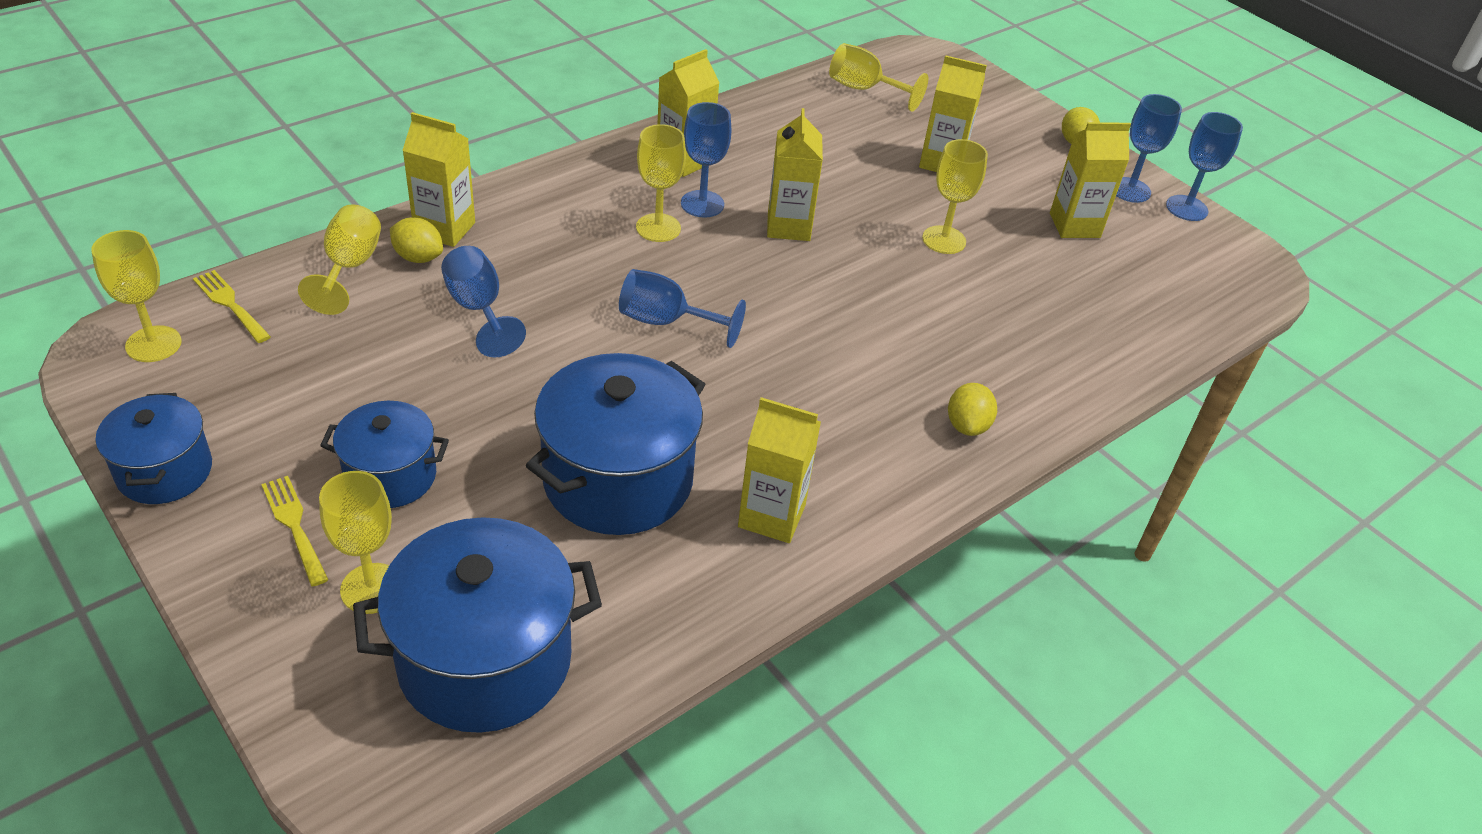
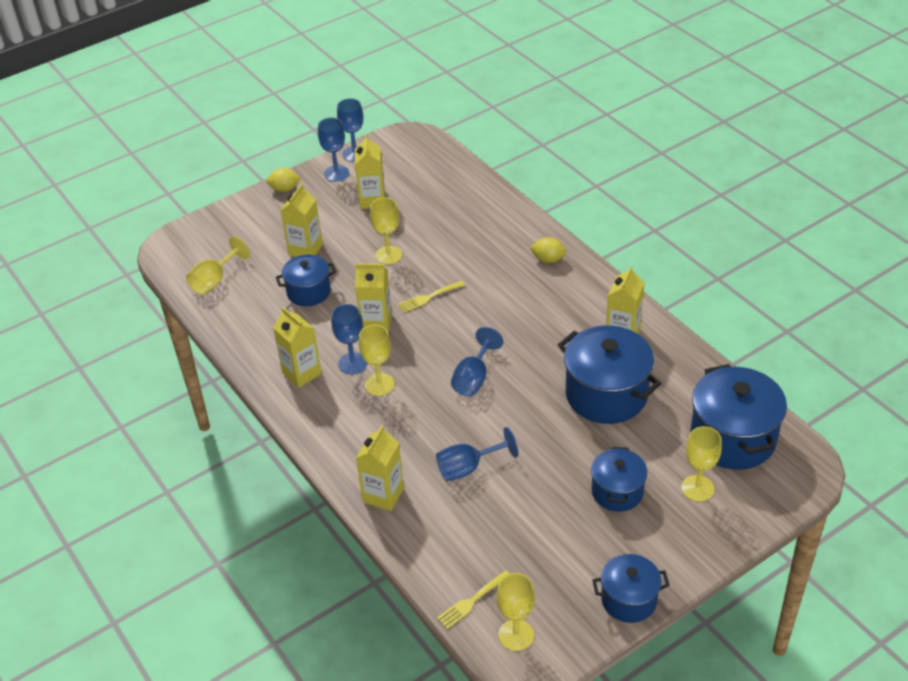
camera: 80 degrees left, 0 degrees up
(294, 525) = (660, 529): yellow fork -> yellow fork (429, 297)
(349, 267) = (428, 541): yellow goblet -> none
(418, 257) = (416, 505): yellow lemon -> none
(850, 165) = (308, 292): none -> blue pot

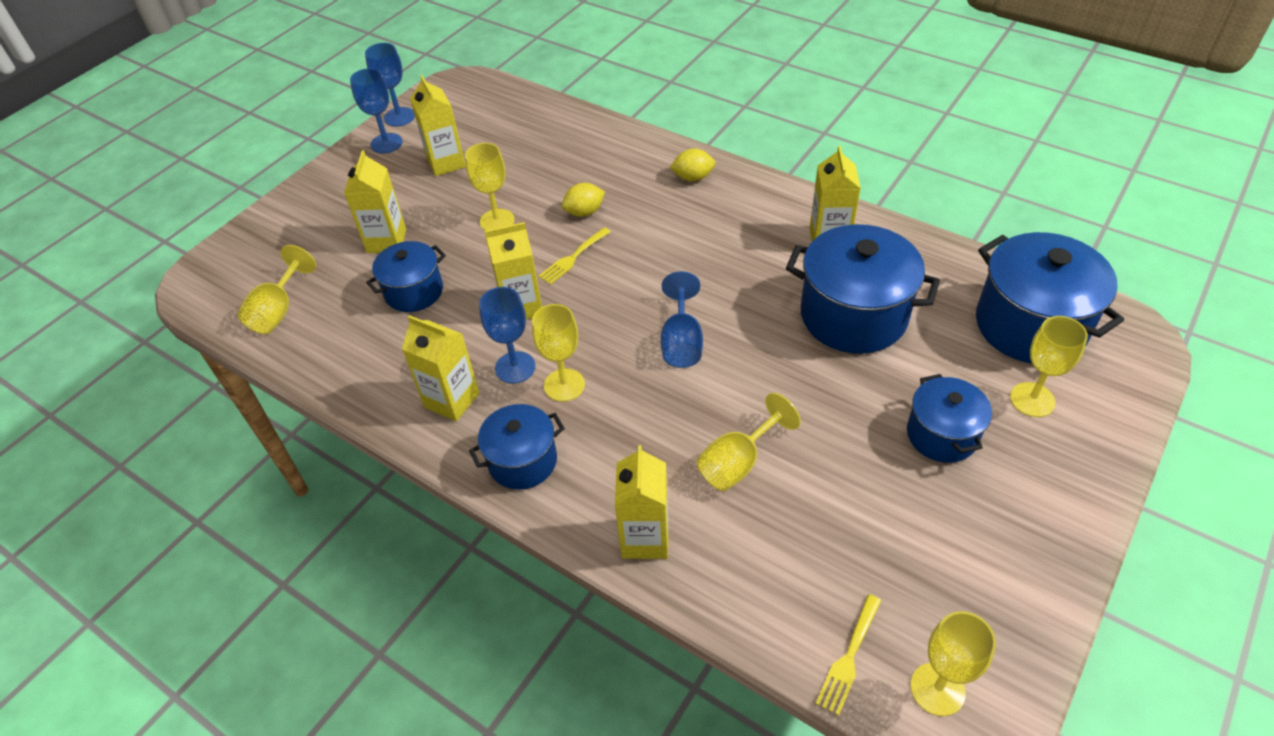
camera: 20 degrees left, 5 degrees up
(284, 189) = (327, 176): yellow lemon -> yellow lemon (584, 212)
(468, 468) = (738, 462): blue goblet -> yellow goblet
(629, 599) = (1048, 580): blue pot -> blue pot (522, 461)

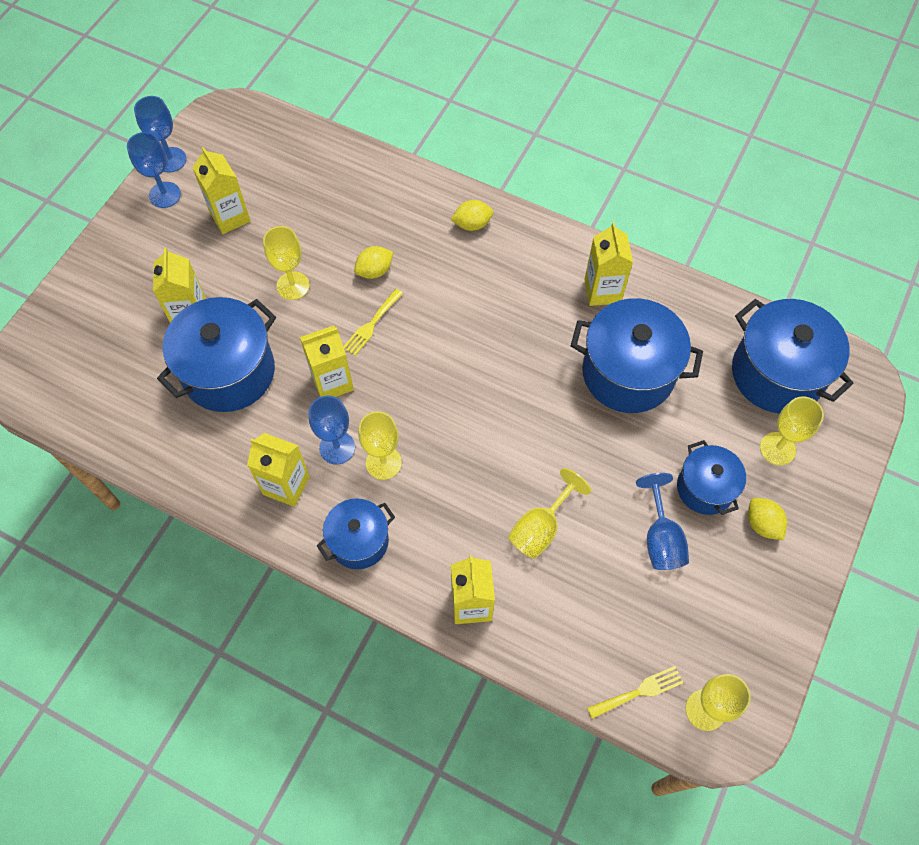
camera: 10 degrees left, 15 degrees up
(278, 310) = (104, 401): yellow goblet -> none
(414, 292) = (229, 372): blue pot -> blue pot, size x1.70
(681, 342) = (481, 411): blue goblet -> blue goblet (661, 538)
(849, 658) = (639, 691): yellow fork -> yellow fork turned 135 degrees counterclockwise
(1014, 478) = (762, 524): none -> yellow lemon

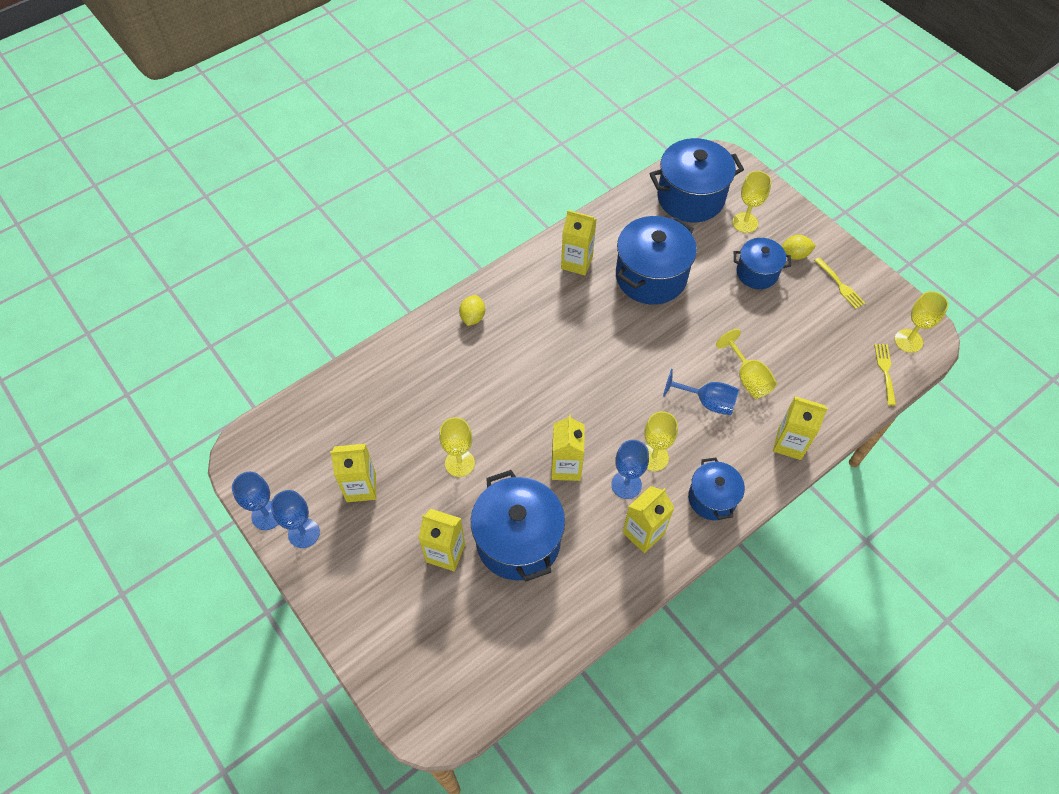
camera: 65 degrees left, 5 degrees down
(371, 324) = (527, 420): yellow fork -> yellow fork (840, 285)
(374, 271) = (478, 399): yellow lemon -> none
(661, 538) = (783, 313): blue goblet -> blue goblet (707, 402)

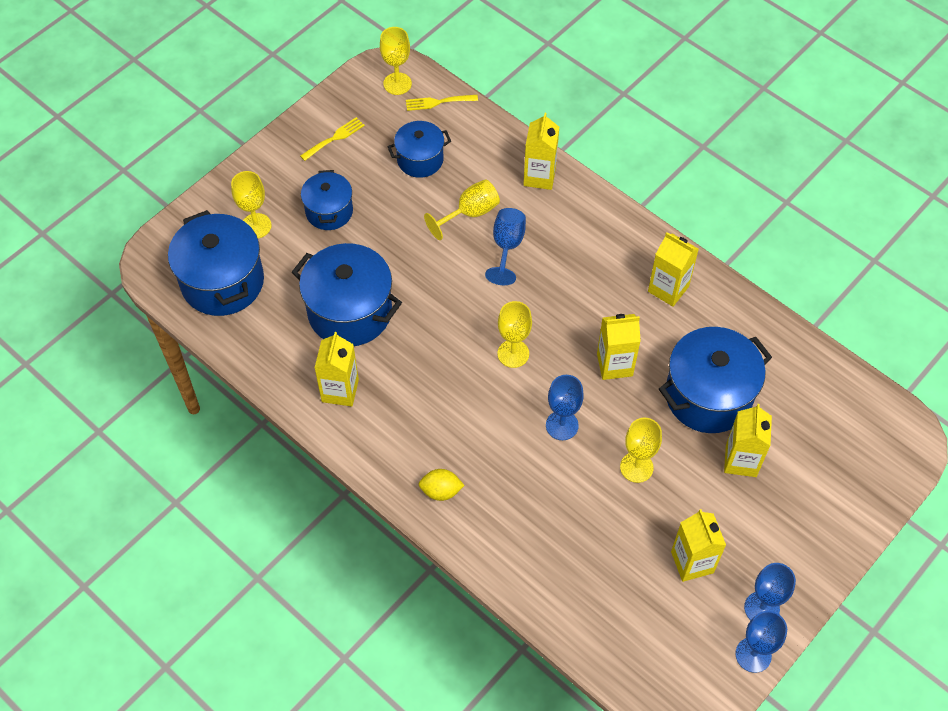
camera: 100 degrees left, 0 degrees up
(626, 484) = (620, 308): blue goblet -> blue goblet (562, 425)
(653, 457) = (583, 288): yellow goblet -> yellow goblet (513, 353)
(712, 498) = (616, 236): blue pot -> blue pot (420, 160)
(794, 255) = (298, 178): yellow lemon -> none

